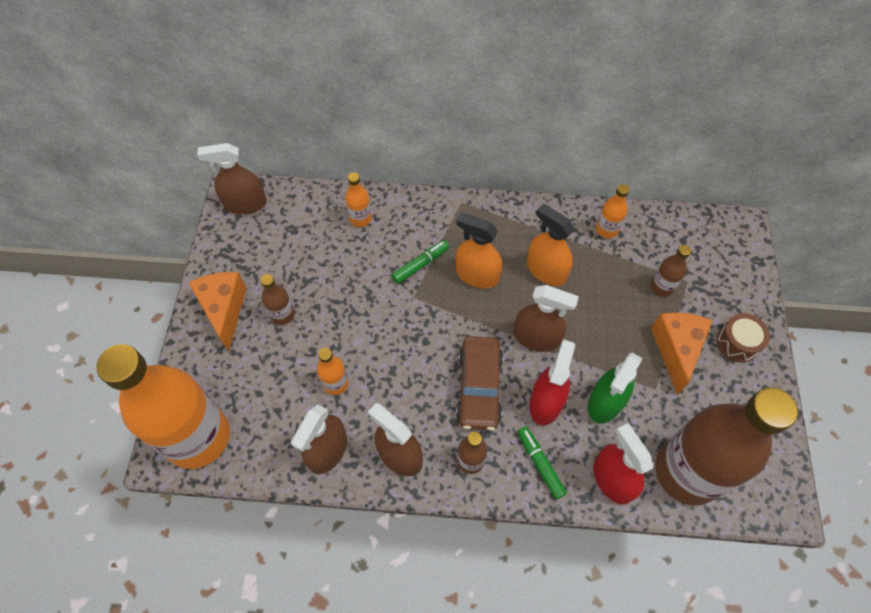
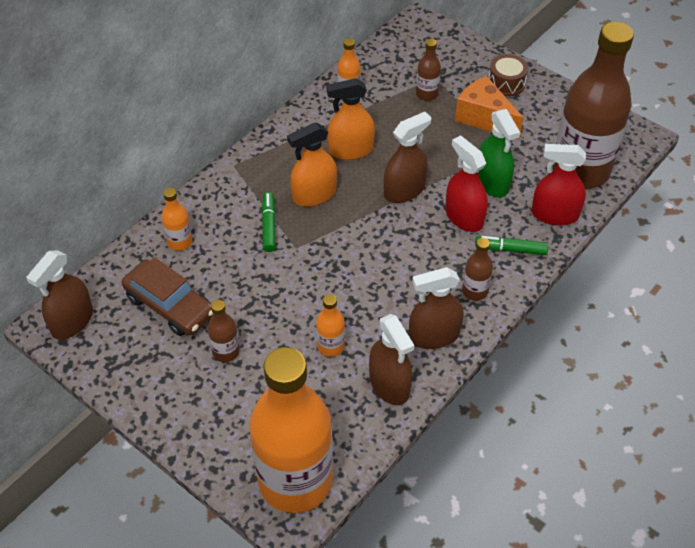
camera: 55 degrees left, 10 degrees down
(224, 310) = (178, 396): orange cheese -> none
(479, 387) = (417, 250): brown car -> brown car (170, 306)

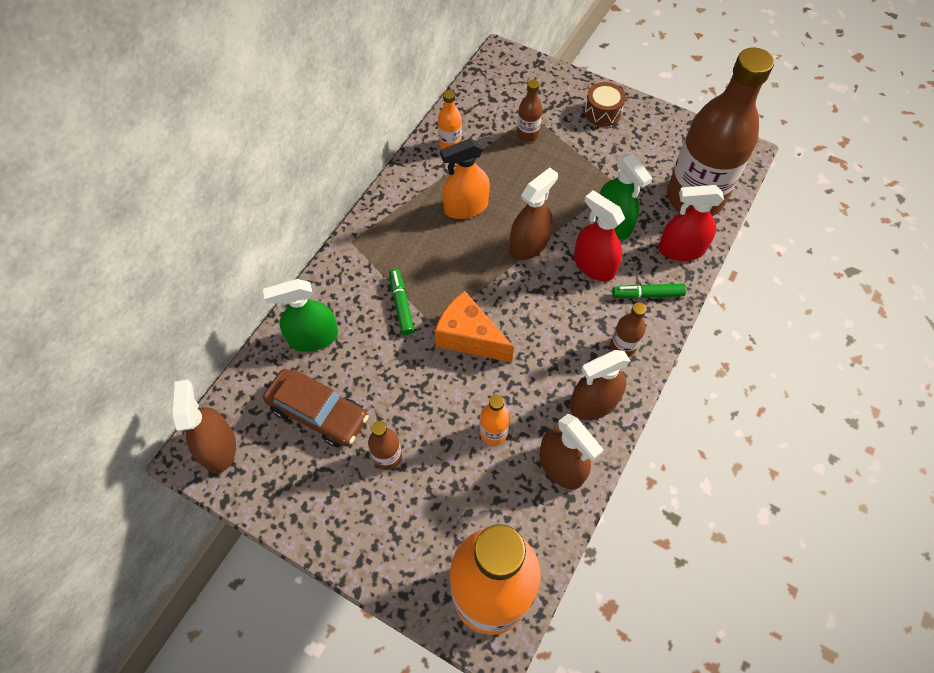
camera: 10 degrees left, 10 degrees up
(72, 321) = (219, 448): brown spray bottle -> brown spray bottle turned 150 degrees clockwise
(180, 242) = (313, 337): orange bottle -> green spray bottle
(314, 194) = (440, 262): orange spray bottle -> none
(484, 118) = (589, 153): orange cheese -> orange cheese (469, 338)

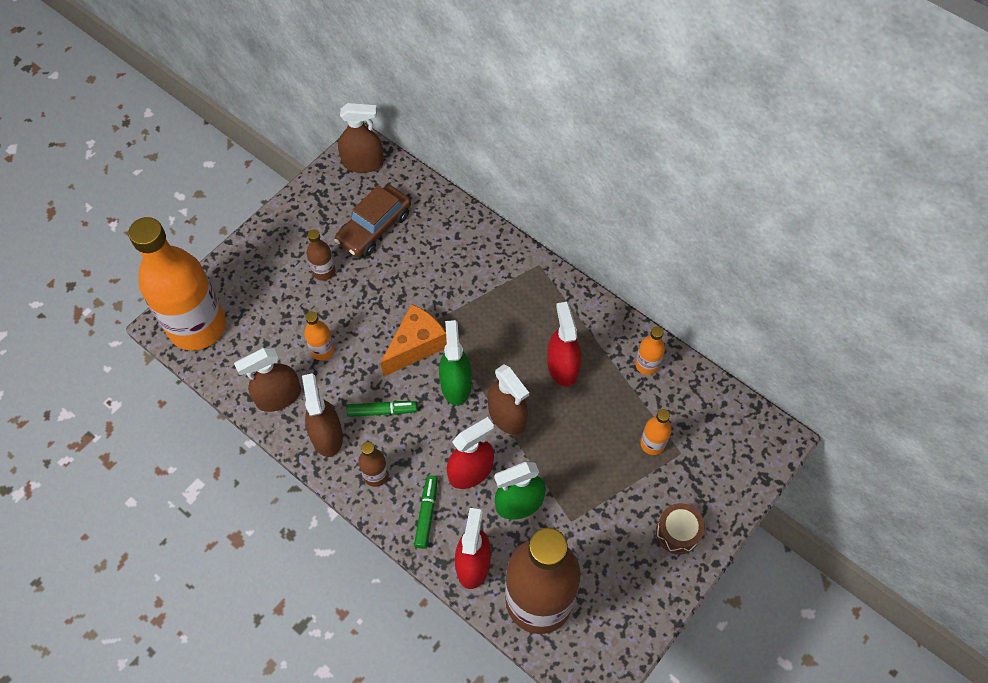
camera: 100 degrees right, 0 degrees up
(313, 337) = (444, 229): green spray bottle -> green spray bottle (456, 384)
(401, 305) = (462, 297): green marker -> green marker (382, 411)
(466, 207) = (562, 366): orange spray bottle -> red spray bottle
(527, 134) = (652, 444): brown bottle -> orange bottle

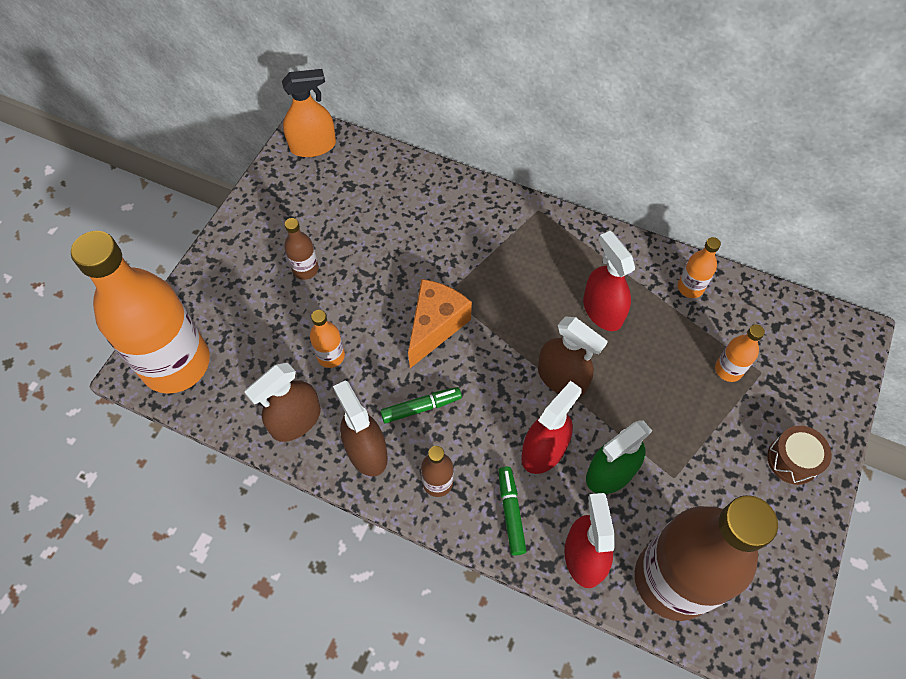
camera: 15 degrees left, 0 degrees up
(363, 163) = (313, 146): brown spray bottle -> orange spray bottle
(374, 228) = (347, 210): brown car -> none
(456, 384) = (494, 358): green spray bottle -> none

